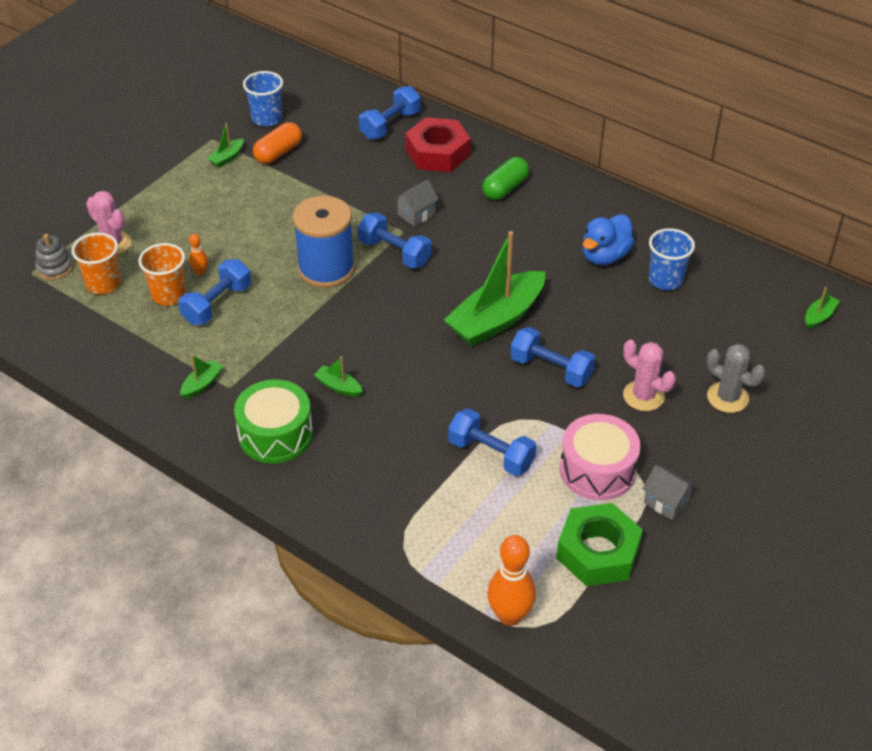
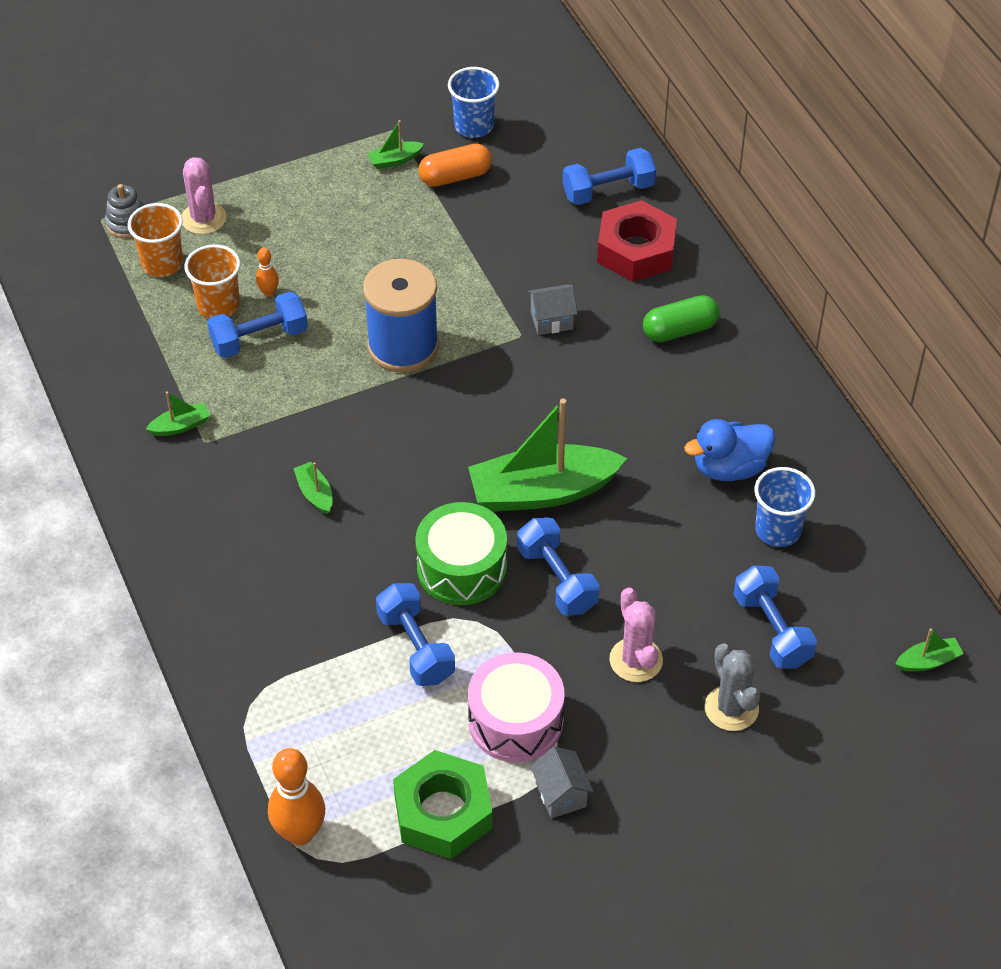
camera: 30 degrees right, 5 degrees up
(275, 434) = (213, 518): green drum -> green drum (461, 568)
(394, 253) = (491, 359): blue dumbbell -> blue dumbbell (772, 630)

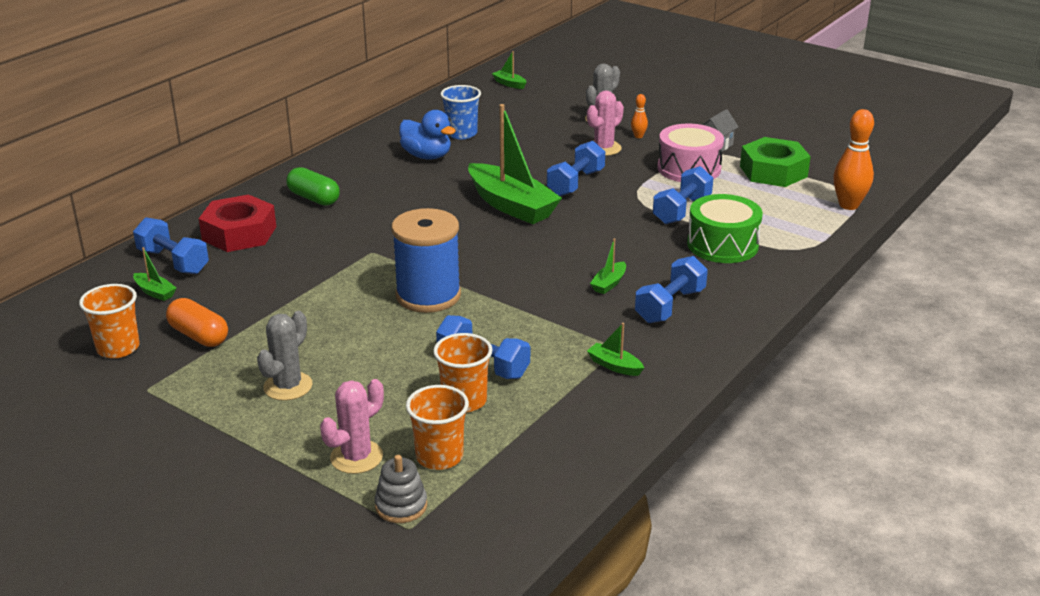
camera: 120 degrees left, 20 degrees down
(268, 292) = (424, 380): orange bowling pin -> orange bowling pin (638, 136)
(331, 208) = (288, 386): none -> grey cactus
(395, 160) = (194, 375): green boat -> green boat (155, 292)
(461, 568) = (605, 213): green drum -> green drum (722, 245)
(474, 126) = (118, 348): blue cup -> orange cup
(551, 320) = (345, 245): grey house -> none
(772, 630) = (536, 121): blue dumbbell -> blue dumbbell (670, 306)

